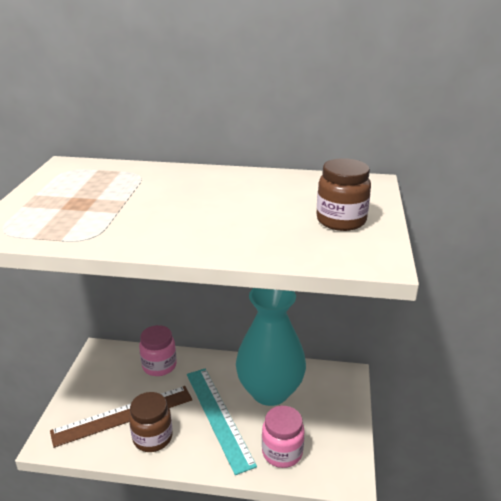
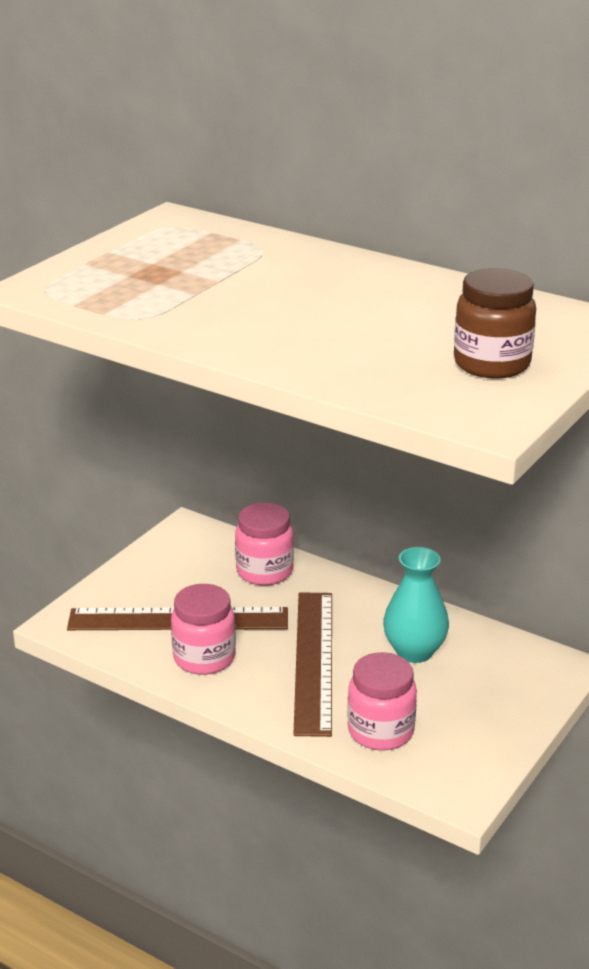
camera: 25 degrees right, 0 degrees up
(152, 438) = (204, 658): brown jar -> pink jar
(218, 416) = (314, 660): turquoise ruler -> brown ruler
(270, 391) = (414, 651): turquoise vase -> turquoise vase, size x0.56

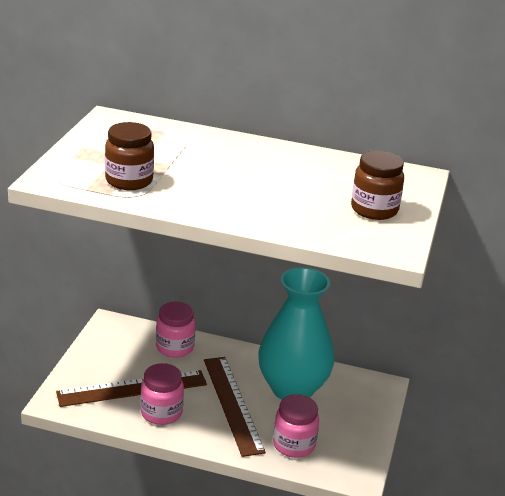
camera: 20 degrees left, 0 degrees up
(142, 298) = (129, 181): none -> brown jar
(414, 651) = (292, 389): turquoise vase -> turquoise vase, size x1.78

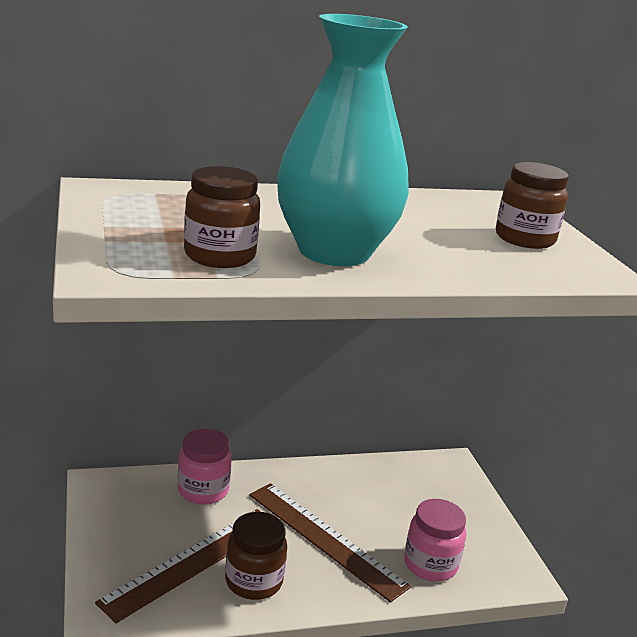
camera: 30 degrees left, 5 degrees down
(161, 413) = (253, 581): pink jar -> brown jar
(292, 389) = (371, 497): turquoise vase -> turquoise vase (334, 252)

